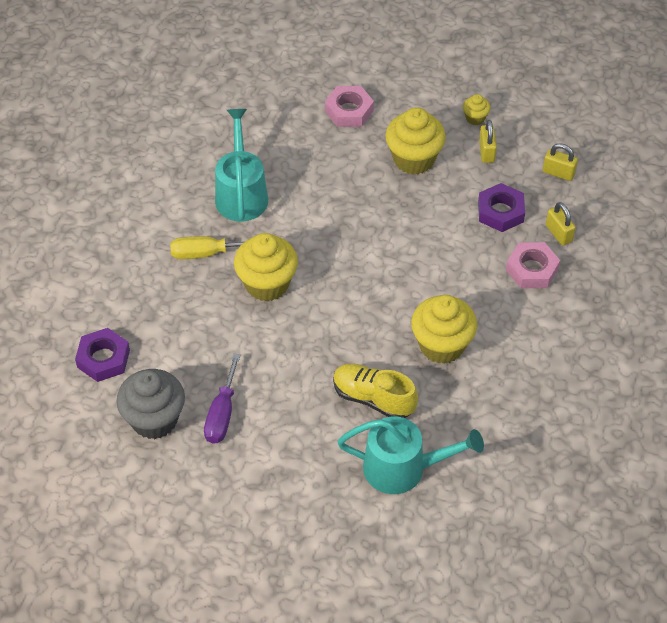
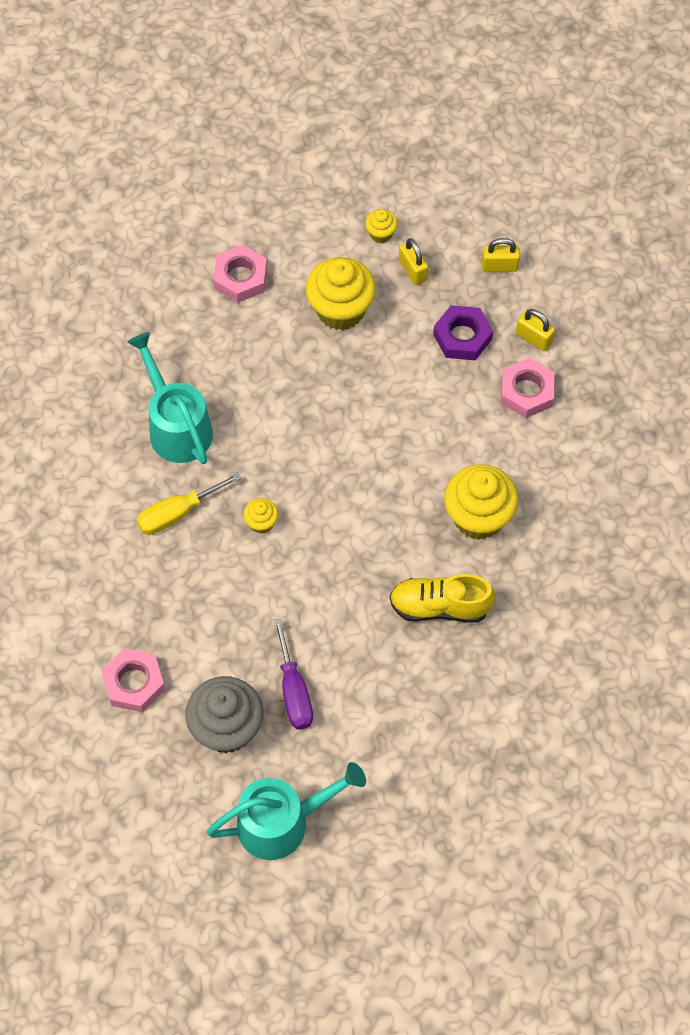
camera: 25 degrees left, 10 degrees up
(103, 359) = (134, 683): purple nut -> pink nut
(267, 284) = (261, 523): yellow cupcake -> yellow cupcake, size x0.48
(403, 468) = (508, 670): turquoise watering can -> turquoise watering can (283, 822)

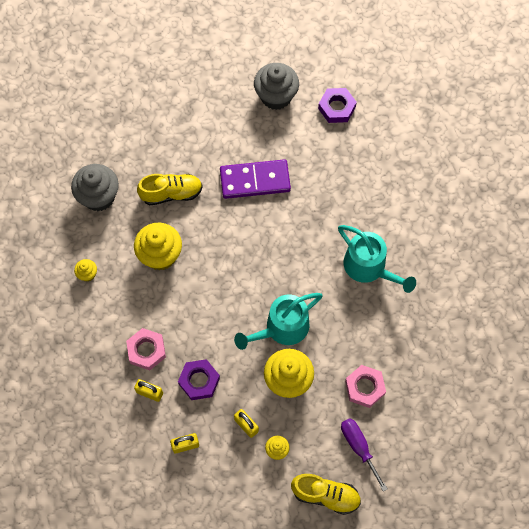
camera: 165 degrees right, 5 degrees up
(134, 683) = (336, 108): pink nut -> purple nut
(177, 513) = (348, 211): yellow screwdriver -> none
(261, 523) = (294, 218): yellow cupcake -> yellow cupcake (87, 274)
(283, 822) = (230, 57): turquoise watering can -> turquoise watering can (281, 328)
(294, 691) = (244, 125): purple screwdriver -> purple screwdriver (359, 447)
(304, 595) = (255, 180): none -> purple domino
(334, 172) = (326, 495): none -> yellow shoe
(555, 629) = (99, 197): none -> grey cupcake

